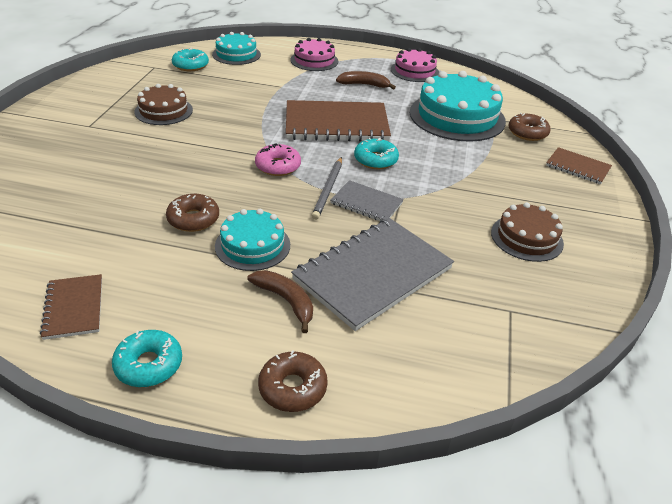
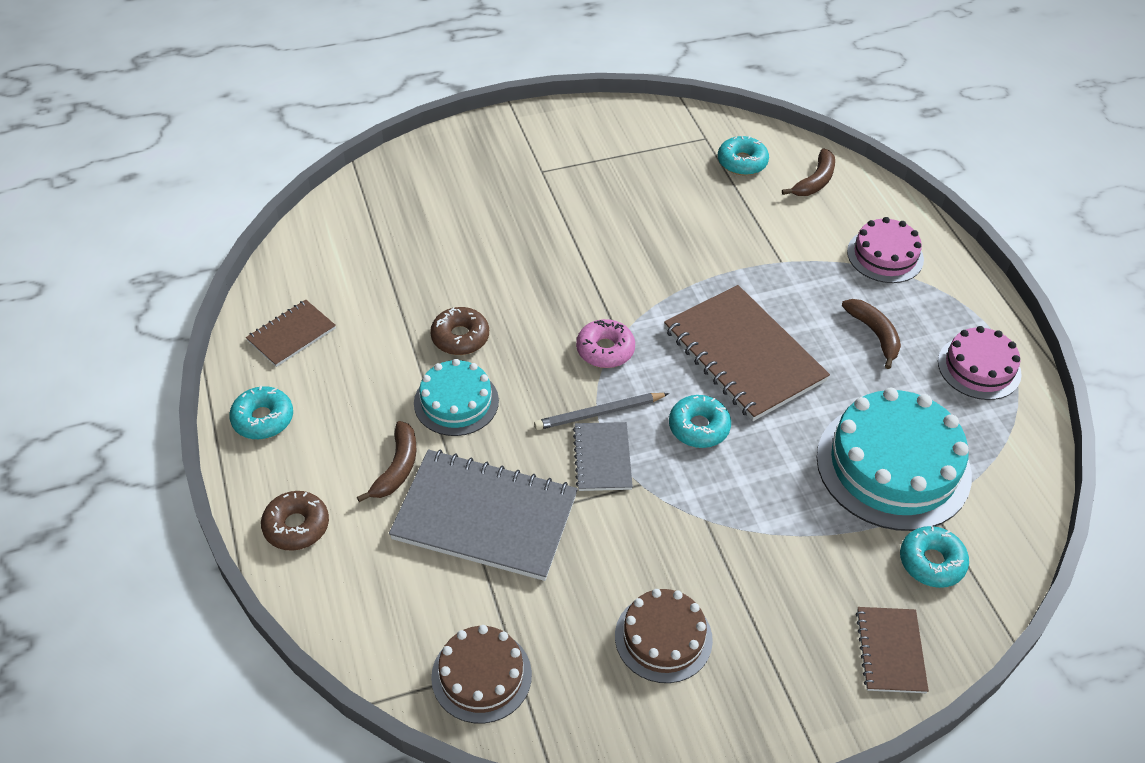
camera: 60 degrees right, 10 degrees up
(163, 111) = (623, 202): brown cake -> brown cake (481, 675)
(236, 54) = (815, 181): turquoise cake -> brown banana
(527, 133) = (931, 562): brown donut -> turquoise donut

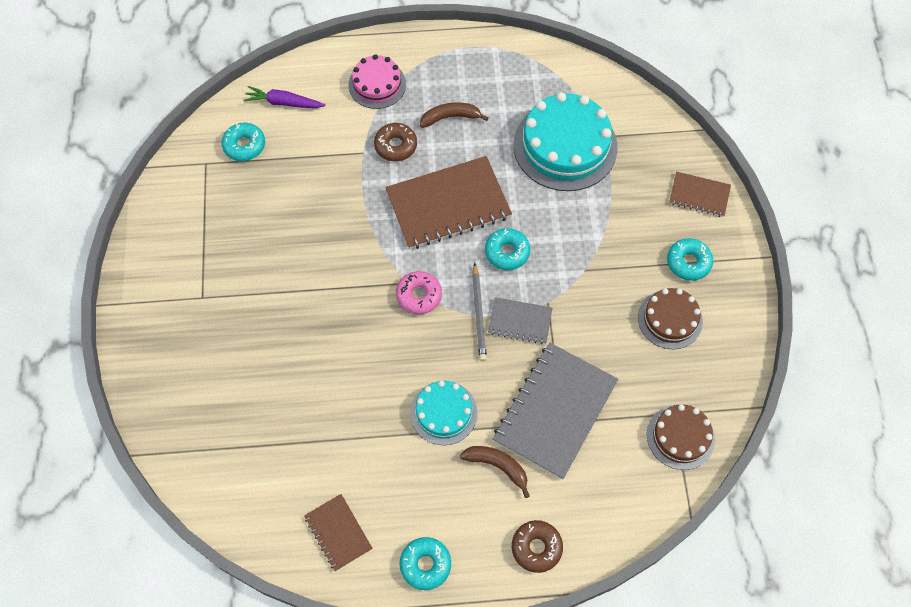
camera: 75 degrees left, 15 degrees up
(460, 337) = (378, 398): brown donut -> brown donut (395, 146)
(815, 181) = (284, 103): brown banana -> purple carrot
(931, 562) = (642, 151): turquoise donut -> turquoise donut (688, 262)
(979, 367) = (496, 67): pink cake -> none

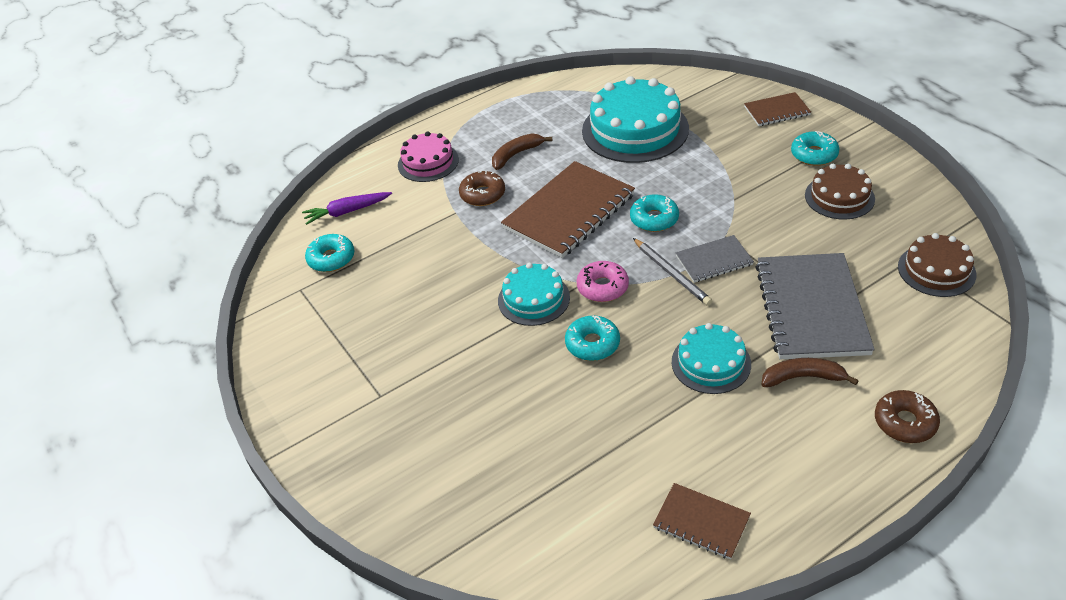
camera: 25 degrees left, 20 degrees down
(362, 275) = (533, 299): none -> turquoise cake
(425, 565) = (816, 499): turquoise donut -> turquoise donut (592, 344)

